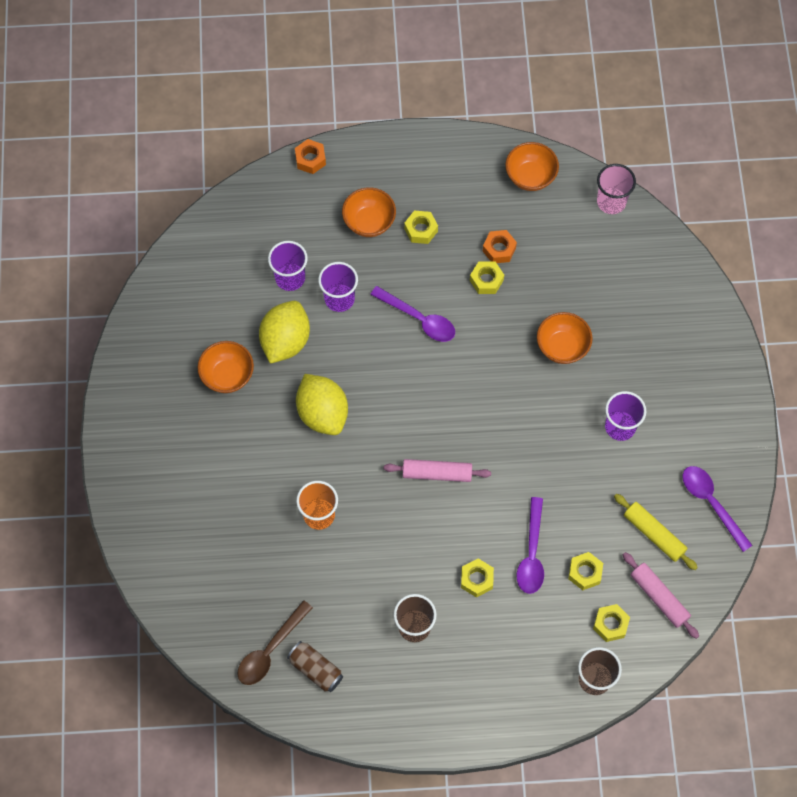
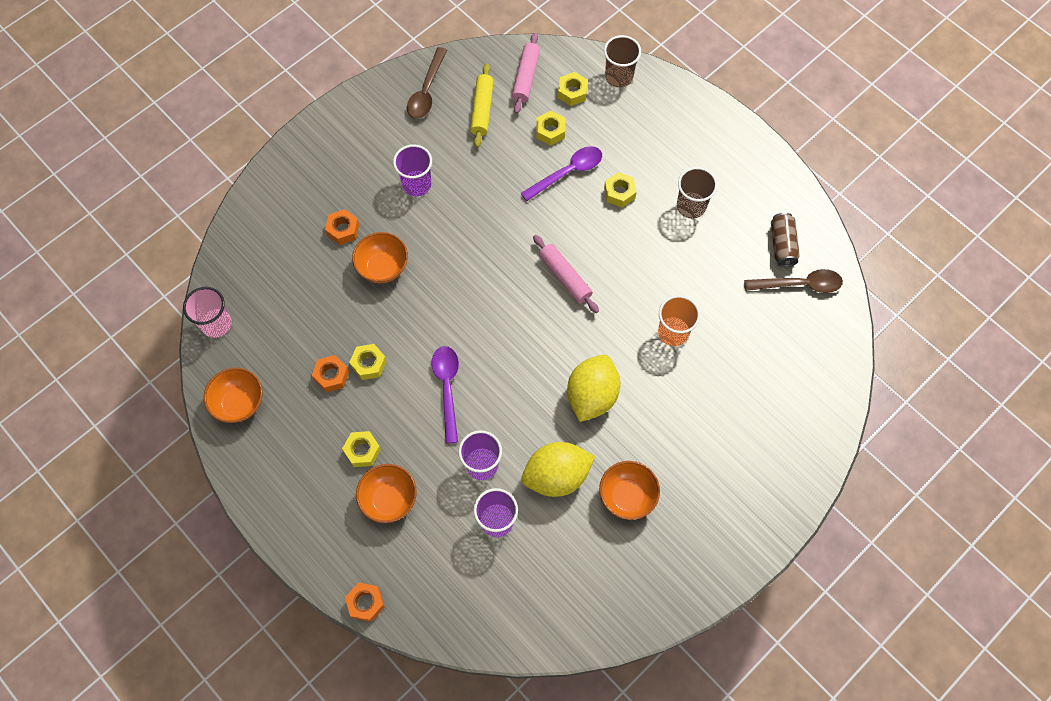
camera: 130 degrees left, 0 degrees up
(622, 342) = (343, 230): none -> orange nut
(711, 503) = (426, 91): purple spoon -> brown spoon

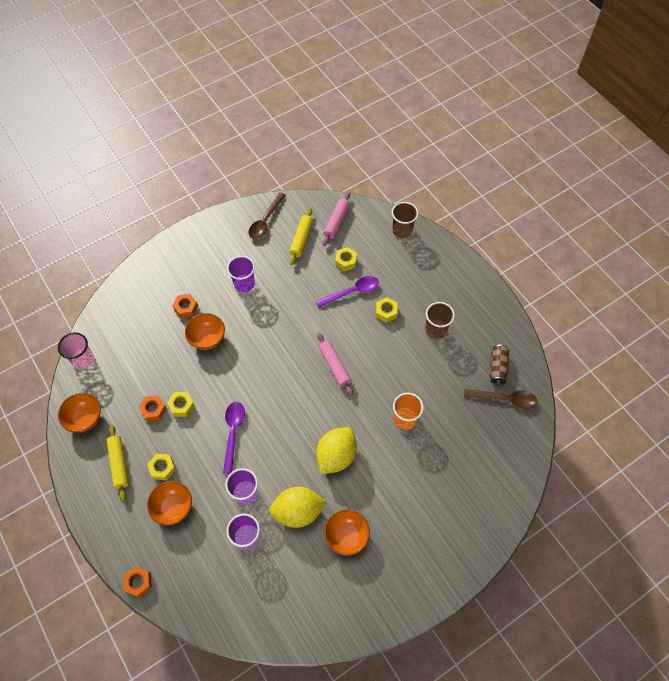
camera: 10 degrees right, 5 degrees down
(301, 455) = (119, 464): none -> yellow rolling pin
(572, 92) = (367, 236): yellow nut -> none

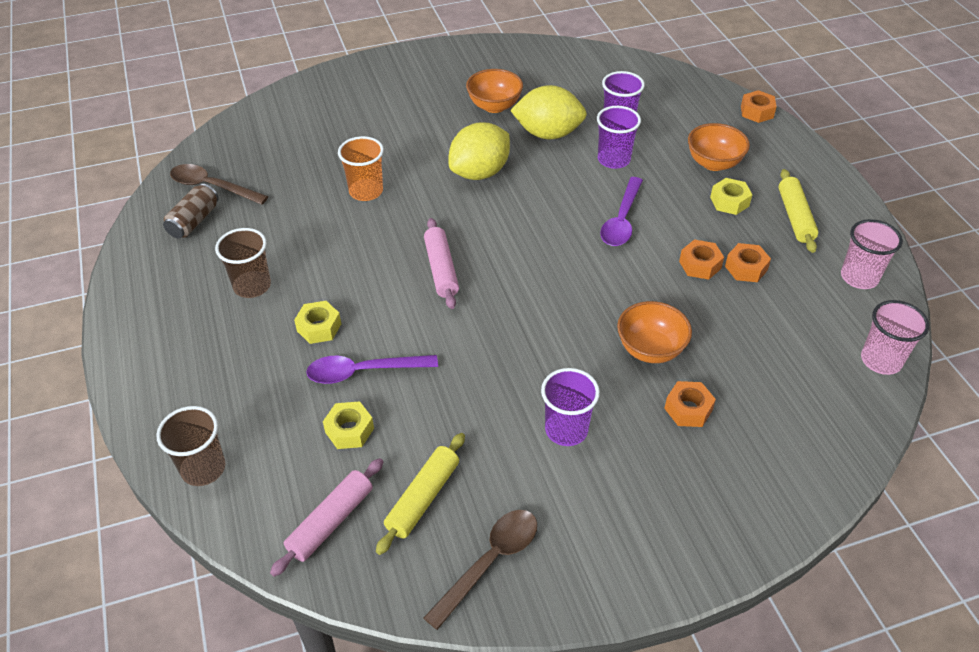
camera: 165 degrees left, 15 degrees down
(85, 418) = (859, 277): orange bowl -> pink cup
(181, 406) = (700, 265): yellow nut -> orange nut

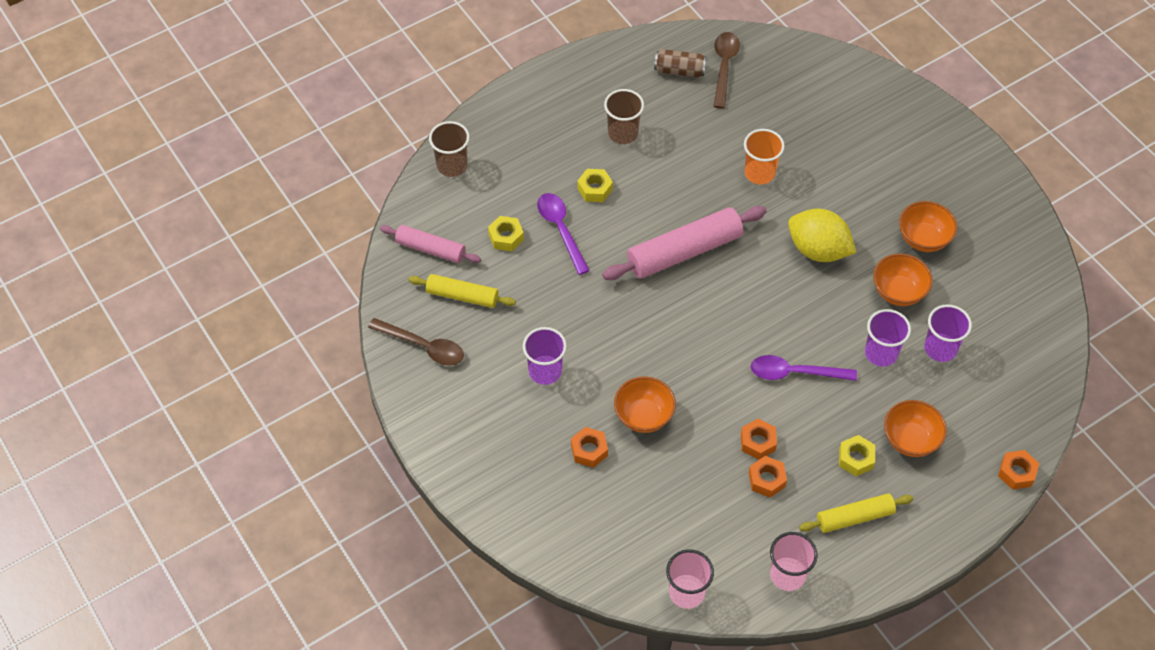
camera: 75 degrees right, 10 degrees up
(441, 269) = (684, 251): pink rolling pin -> pink rolling pin, size x1.67
(548, 134) = (898, 292): yellow lemon -> orange bowl

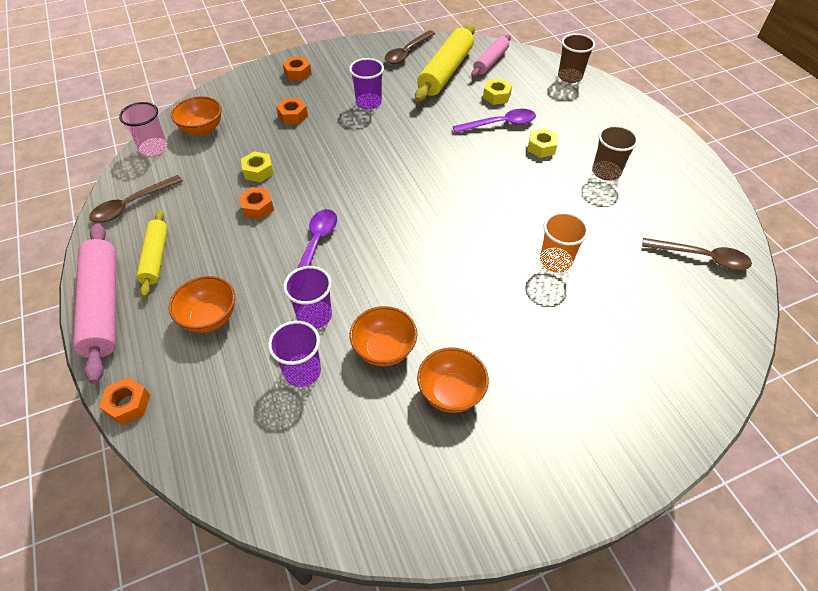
camera: 100 degrees right, 5 degrees down
(462, 296) = (446, 72): yellow rolling pin -> yellow rolling pin, size x1.67
(643, 416) = (310, 146): orange bowl -> orange bowl (202, 129)
(679, 71) = (691, 221): brown can -> none
(684, 251) = (466, 192): pink rolling pin -> pink rolling pin (103, 306)
(766, 480) = (220, 207): orange nut -> orange nut (297, 73)
(787, 575) = (132, 205): pink cup -> brown spoon
(818, 250) = (451, 290): yellow lemon -> none
(856, 459) = (210, 270): yellow nut -> yellow nut (258, 171)

